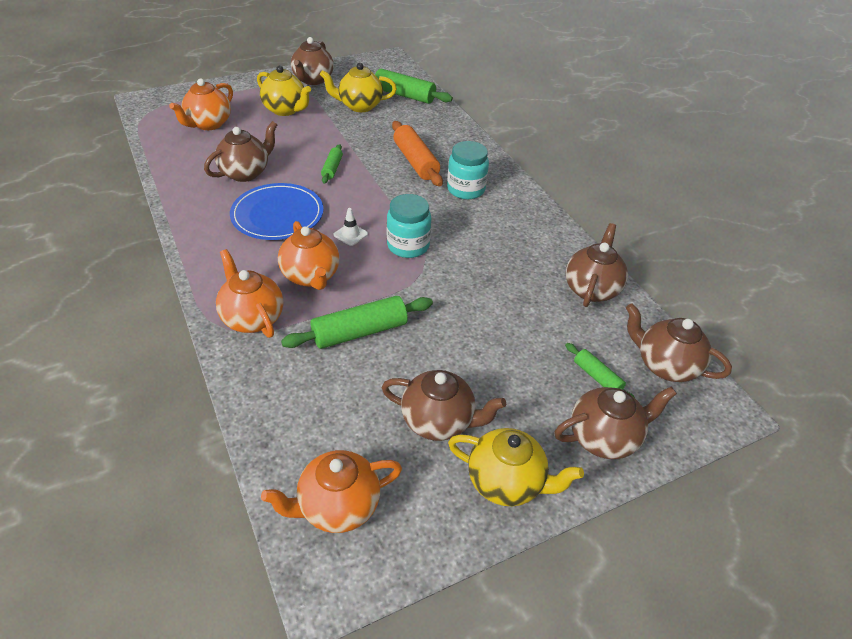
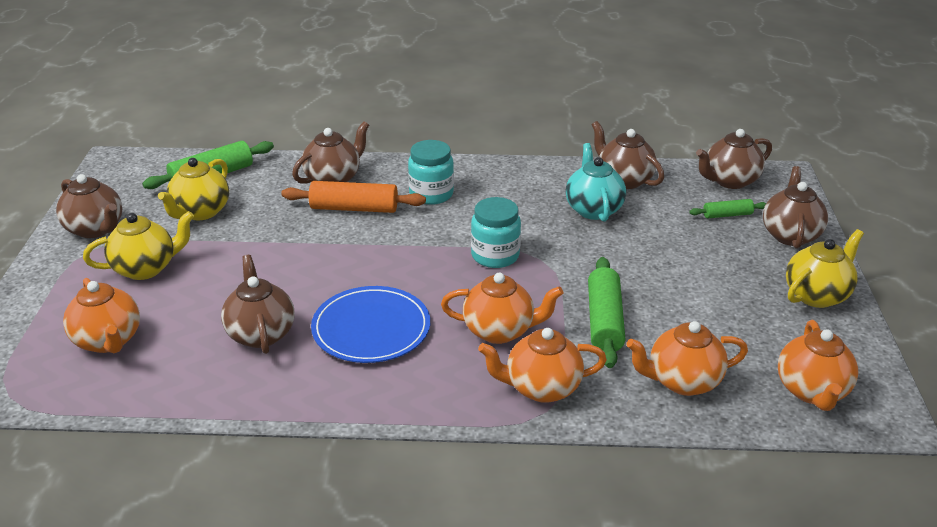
camera: 60 degrees left, 10 degrees down
(303, 403) = (682, 381): none -> orange teapot
(332, 168) = (314, 266): green rolling pin -> none
(350, 234) = (448, 286): white traffic cone -> none
(439, 421) = (740, 308): brown teapot -> brown teapot (333, 179)
(523, 282) = (593, 209): none -> turquoise teapot

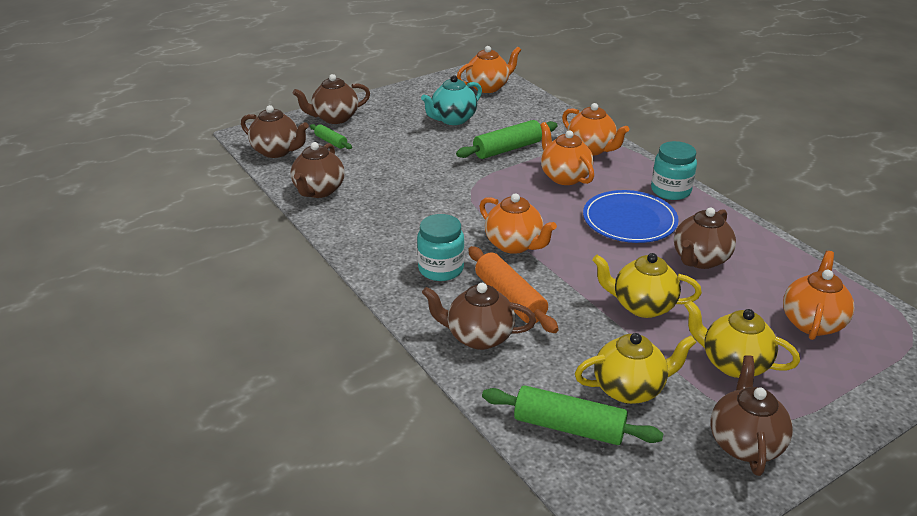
camera: 125 degrees left, 0 degrees up
(495, 256) = (489, 207): turquoise jar -> turquoise jar (670, 191)
(593, 209) = (379, 190): turquoise teapot -> turquoise teapot (452, 119)
(682, 381) = (528, 116): orange teapot -> orange teapot (514, 245)
(817, 295) = (397, 100): yellow teapot -> yellow teapot (642, 306)

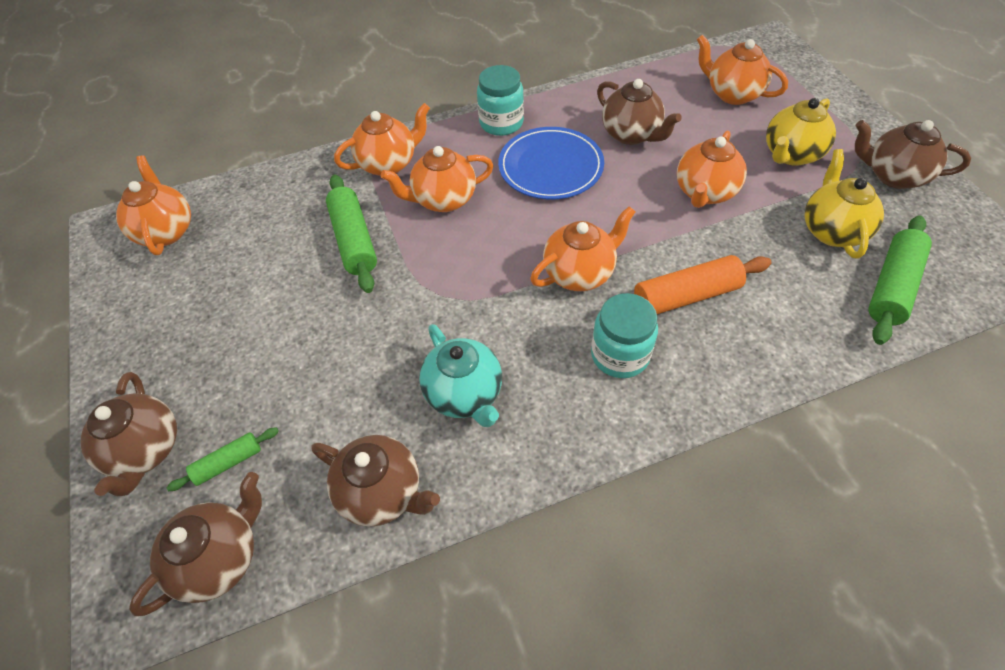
camera: 75 degrees left, 20 degrees up
(452, 119) = (241, 287): turquoise teapot -> turquoise teapot (465, 394)
(478, 337) = (755, 337): brown teapot -> none
(642, 306) = (704, 193): yellow teapot -> orange teapot

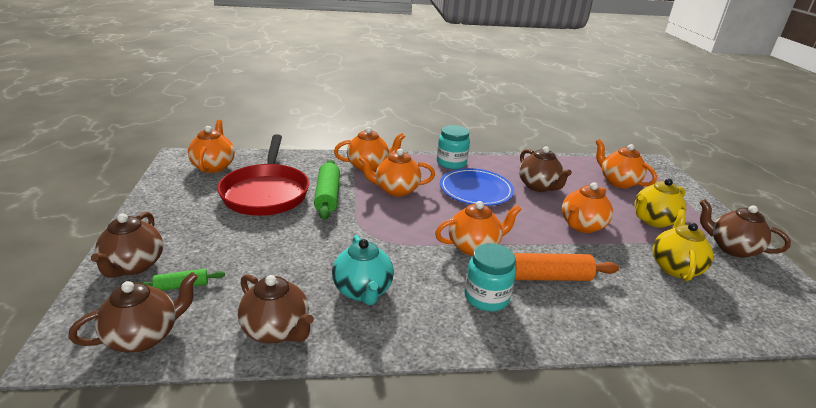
camera: 10 degrees right, 25 degrees down
(265, 260) = (266, 193): none -> red pan
(892, 287) = (717, 310): green rolling pin -> none

